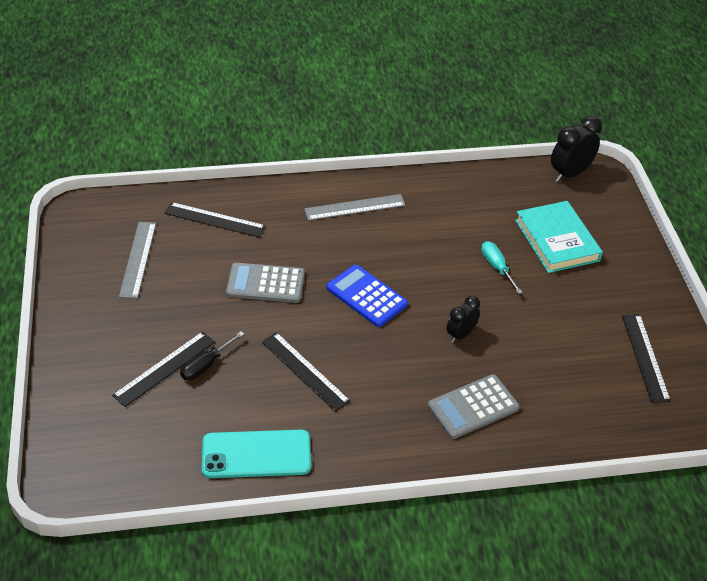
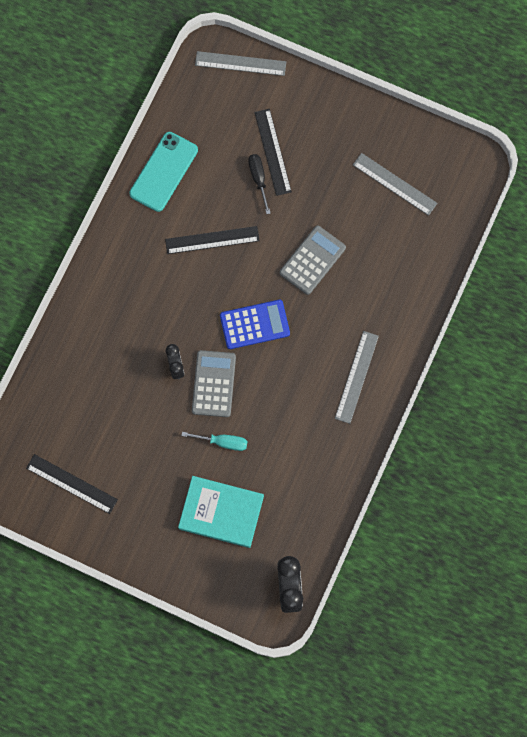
camera: 125 degrees right, 30 degrees up
(66, 450) = (240, 63): none -> grey ruler
(214, 220) = (406, 260): black ruler -> none
(473, 407) = (110, 330): grey calculator -> grey calculator (214, 384)

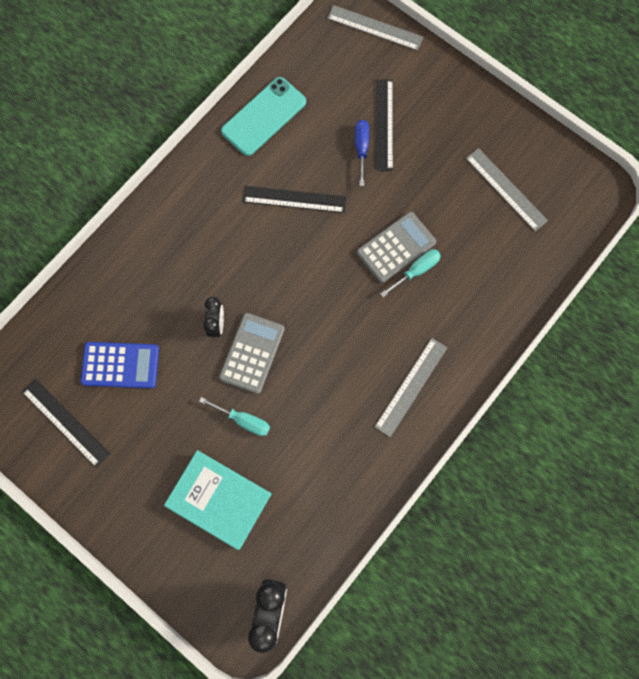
camera: 15 degrees right, 0 degrees up
(254, 325) = (314, 300): blue calculator -> blue calculator (120, 365)
(258, 179) = (361, 148): black screwdriver -> blue screwdriver
(335, 276) = (416, 271): none -> turquoise screwdriver

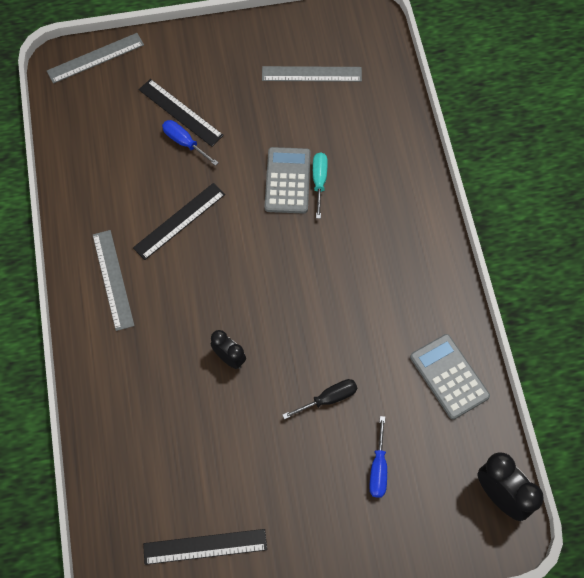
camera: 50 degrees left, 10 degrees down
(120, 365) = (195, 462): blue calculator -> none
(219, 499) = (378, 468): turquoise book -> blue screwdriver
(244, 420) = (328, 399): turquoise screwdriver -> black screwdriver
(252, 353) = (278, 350): grey calculator -> grey calculator (449, 376)
(264, 117) = (88, 190): turquoise phone -> none
(411, 387) = (407, 255): grey ruler -> grey ruler (113, 279)

